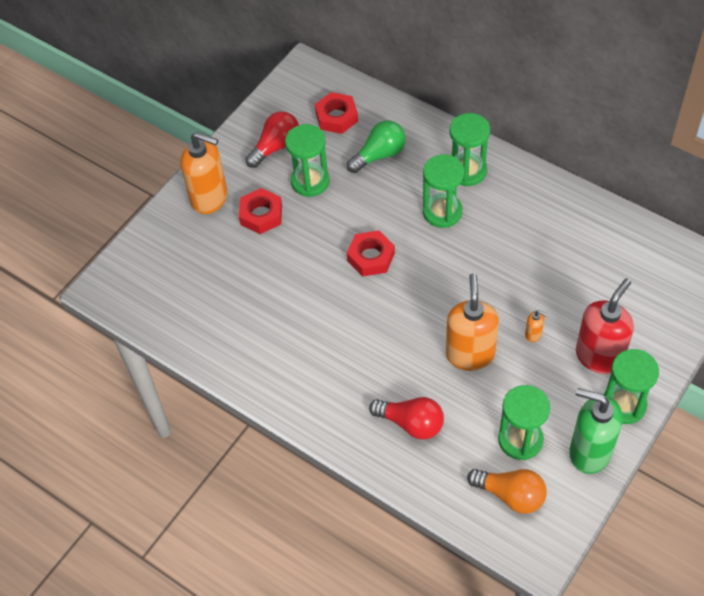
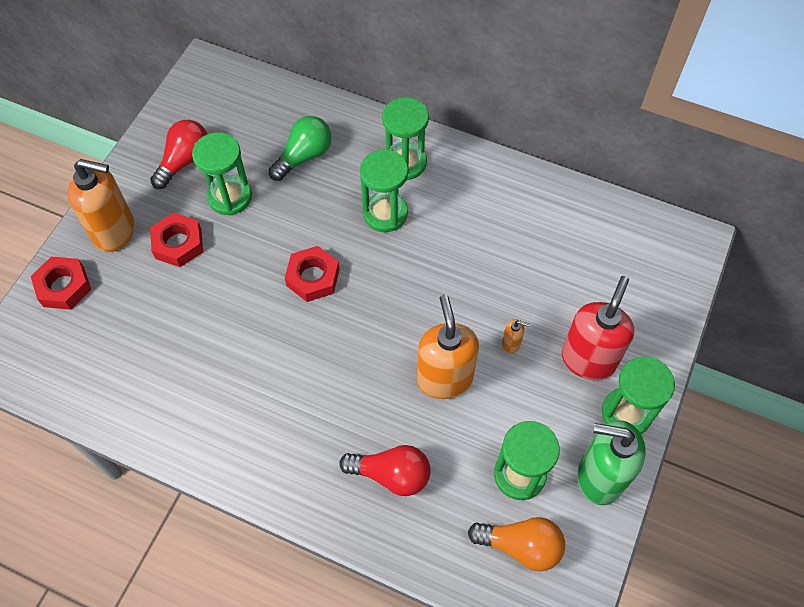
camera: 15 degrees left, 5 degrees up
(336, 117) = (249, 118): red nut -> red nut (64, 286)

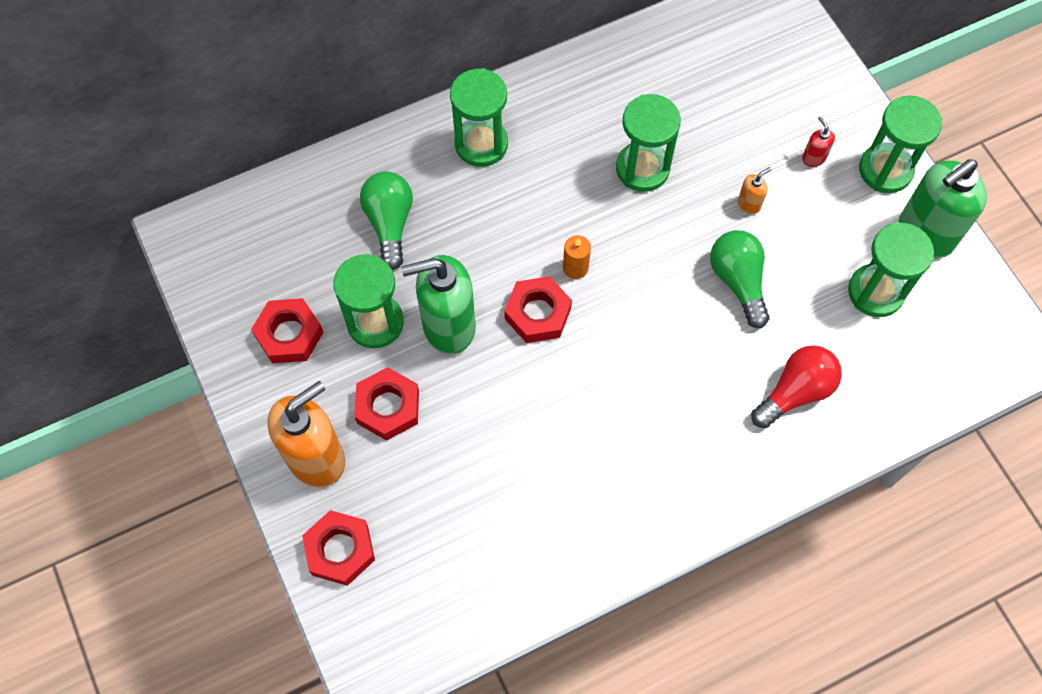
camera: 50 degrees left, 5 degrees up
(184, 161) = (289, 334): red light bulb -> red nut
(260, 236) = (448, 326): none -> green soap dispenser
(365, 275) = (575, 267): none -> orange candle
(385, 213) = (523, 202): green hourglass -> green hourglass (642, 169)
(444, 378) = (738, 281): orange soap dispenser -> green light bulb
(521, 546) = (938, 339): orange light bulb -> none
(588, 359) = (813, 158): red soap dispenser -> red soap dispenser, size x0.42

